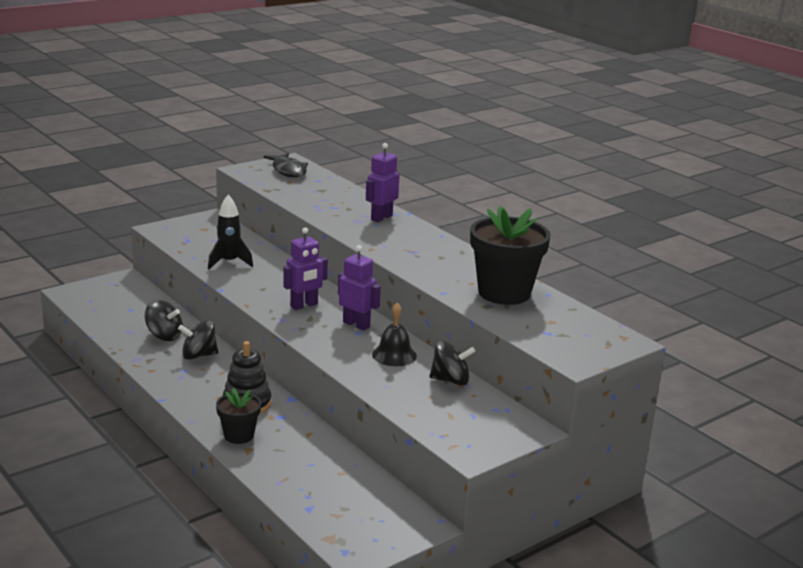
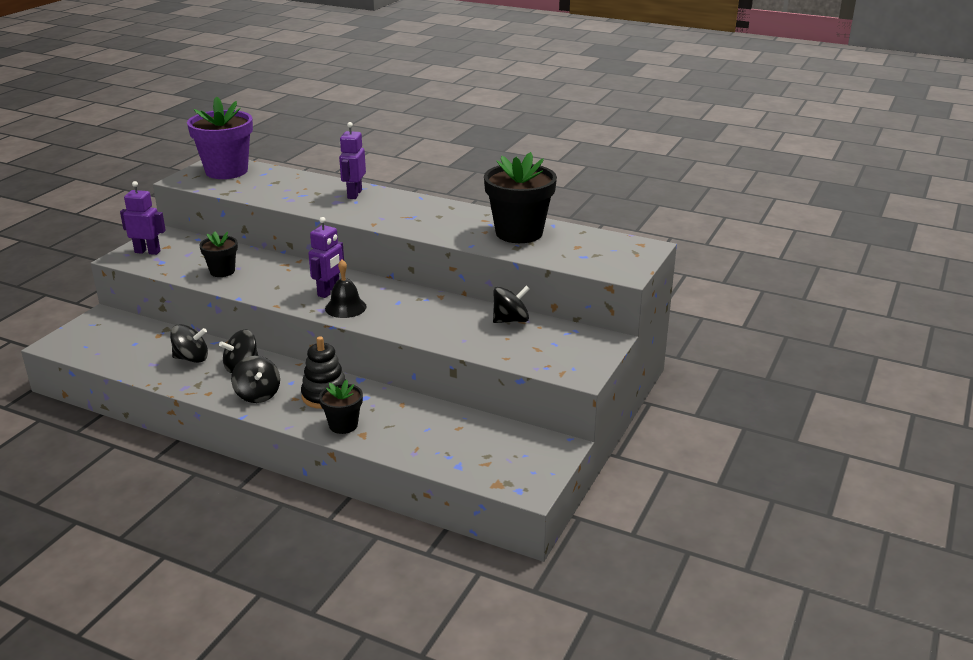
camera: 25 degrees left, 5 degrees up
(190, 384) = (257, 395): none -> black spinning top
(229, 262) = (222, 271): black rocket -> black flower pot
(288, 171) = (226, 171): black fish -> purple flower pot
(356, 324) = (390, 296): purple robot -> purple robot (147, 252)
(394, 355) = (446, 312): black bell -> black bell (345, 307)

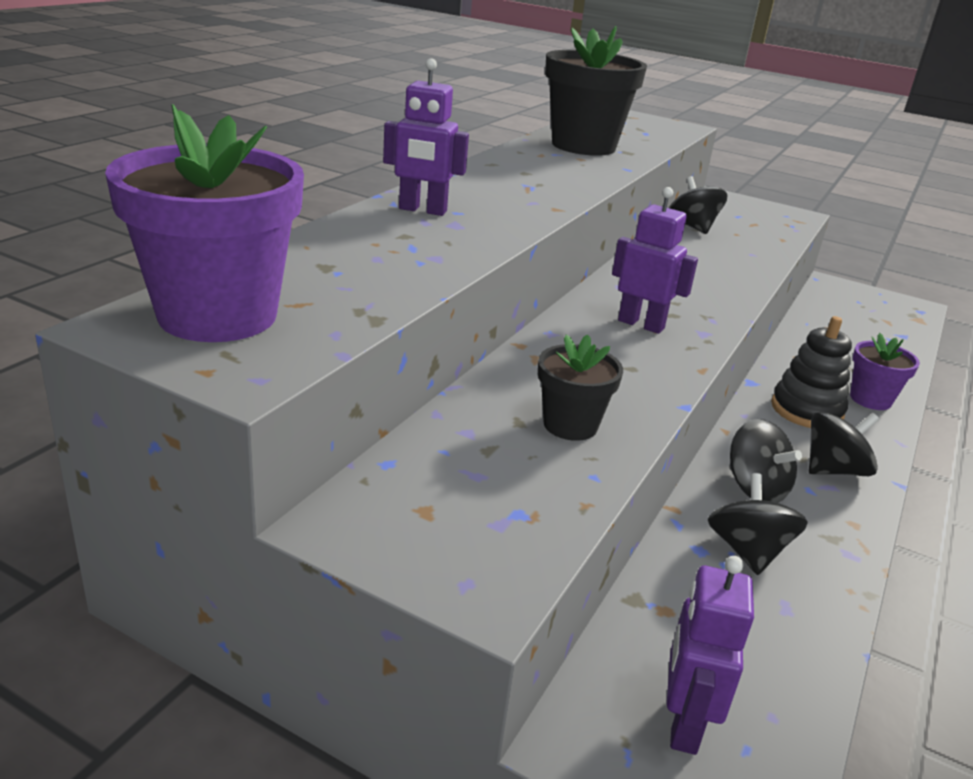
camera: 90 degrees left, 0 degrees up
(147, 252) = (454, 543): purple robot -> purple robot (683, 723)
(343, 425) = (870, 399): black flower pot -> purple flower pot
(345, 307) = (691, 315): black bell -> none

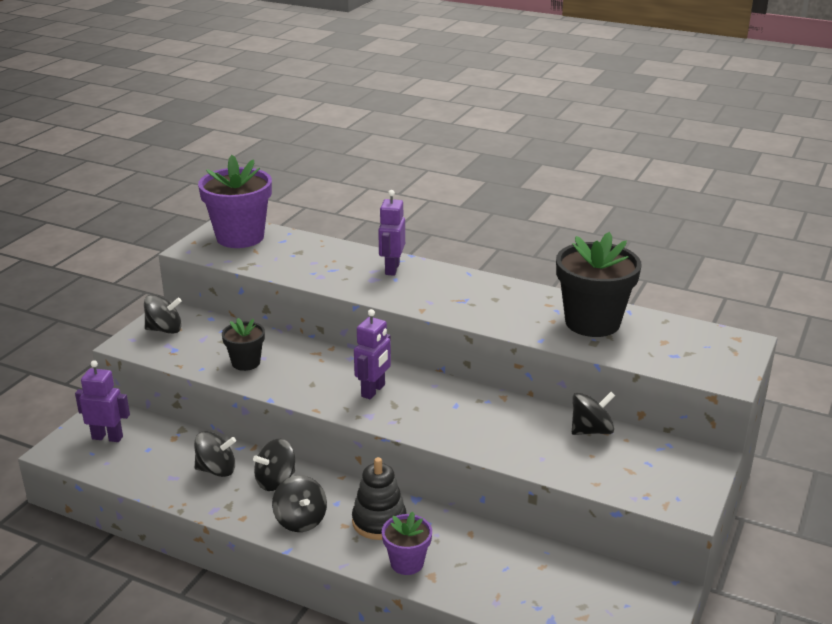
camera: 90 degrees right, 0 degrees up
(428, 530) = (164, 330): none -> black spinning top

